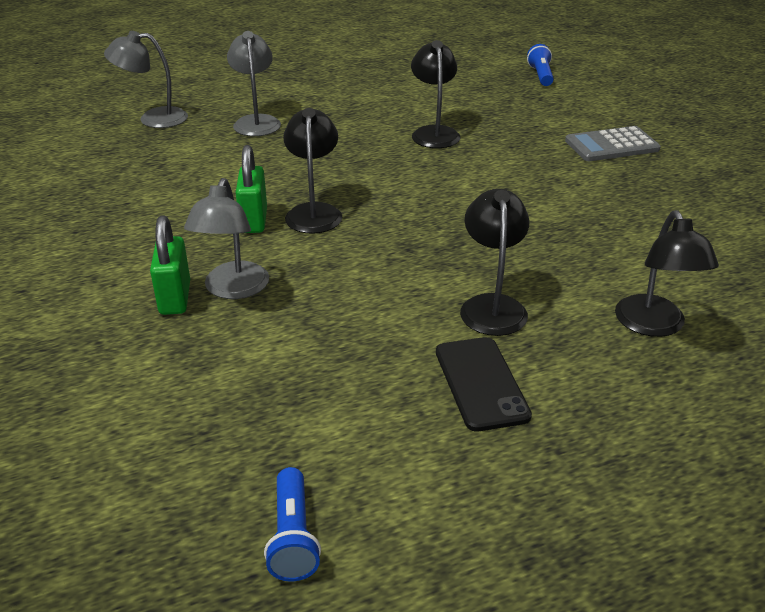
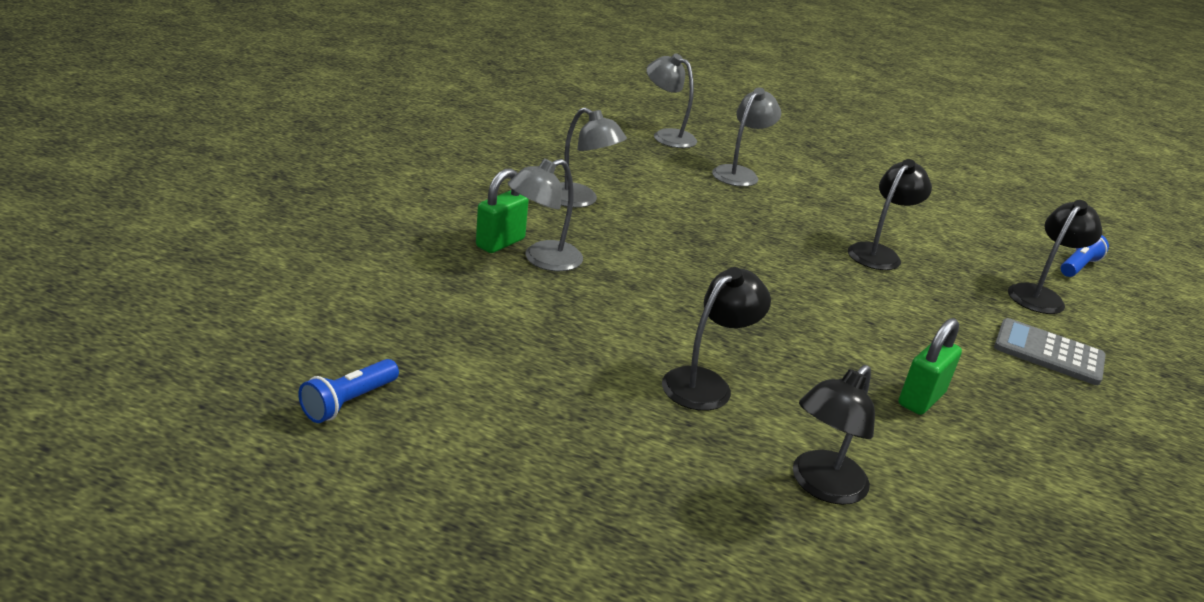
camera: 40 degrees right, 5 degrees down
(177, 217) = (580, 200): none -> grey lamp
(254, 221) = (627, 230): green padlock -> green padlock (921, 399)
(314, 212) = (679, 249): black lamp -> black lamp (1040, 295)
(481, 383) = (607, 418): black phone -> none

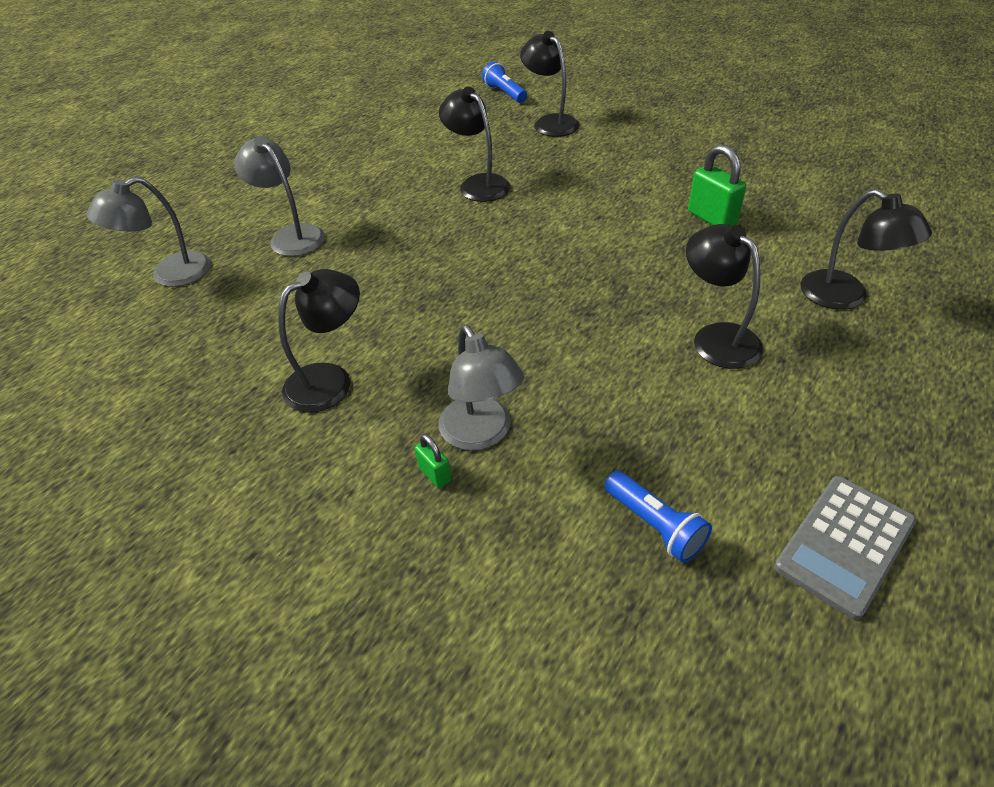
camera: 70 degrees left, 15 degrees up
(349, 402) = (827, 664): blue flashlight -> blue flashlight (654, 525)
(500, 243) = (435, 474): green padlock -> green padlock, size x0.54
(580, 200) = (330, 380): grey lamp -> black lamp
(1048, 353) = (634, 142): grey calculator -> grey calculator (844, 545)

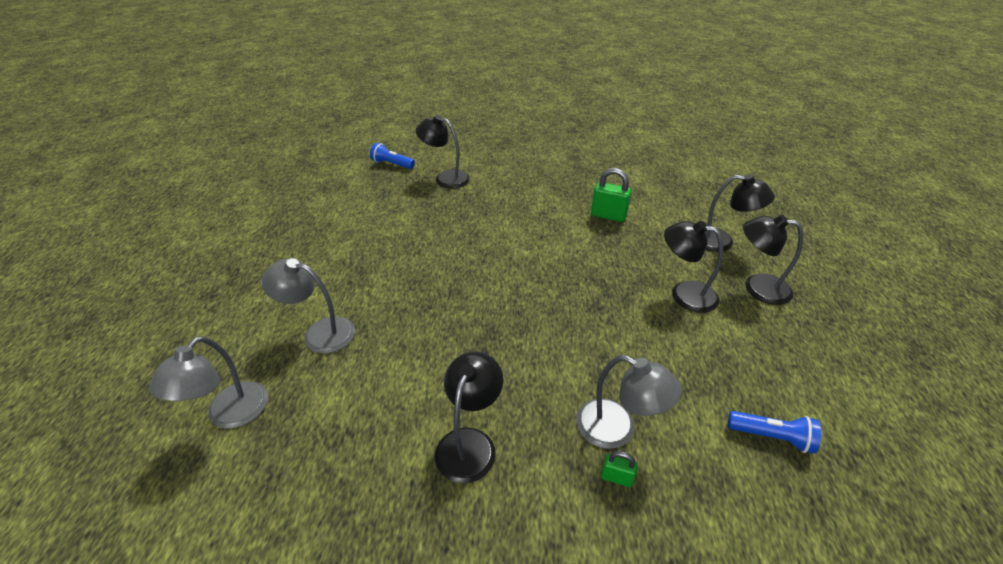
camera: 35 degrees left, 5 degrees down
(478, 184) = (436, 239): black lamp -> black lamp (757, 287)
(844, 545) = (862, 394): grey calculator -> none

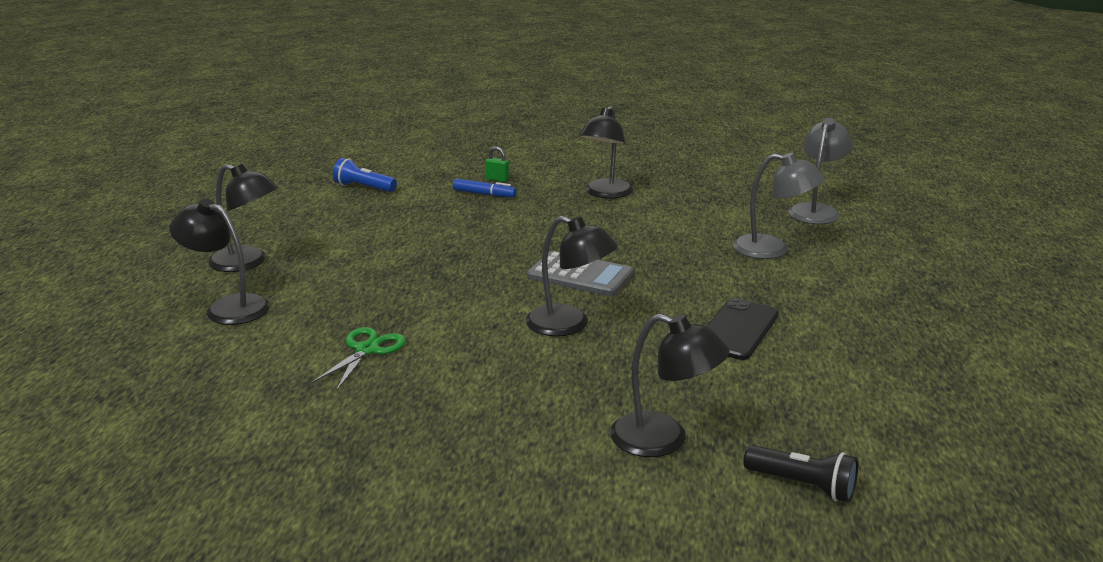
camera: 175 degrees left, 15 degrees down
(387, 241) = (737, 330): none -> black phone
(392, 164) = (802, 485): blue flashlight -> black flashlight
(491, 287) = (580, 275): none -> grey calculator
(608, 216) = (367, 350): green padlock -> green scissors
(617, 429) = (484, 194): grey lamp -> blue marker
(684, 294) = (343, 261): black lamp -> black lamp (569, 325)

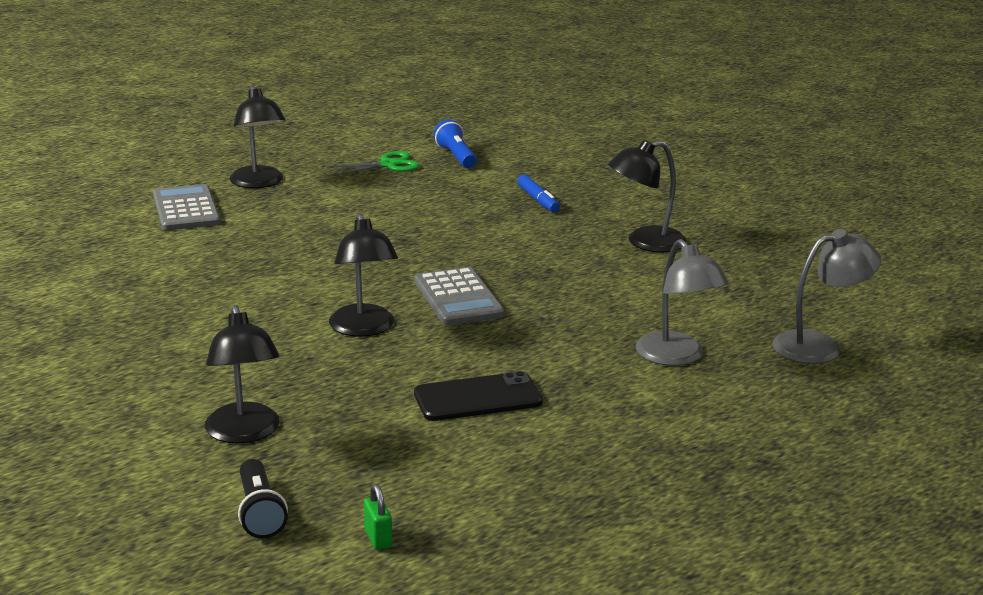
camera: 45 degrees right, 0 degrees up
(227, 307) = (186, 209): black lamp -> grey calculator
(367, 350) = (204, 278): green scissors -> green scissors (388, 165)
(497, 179) = (579, 191): green padlock -> green padlock (378, 538)

